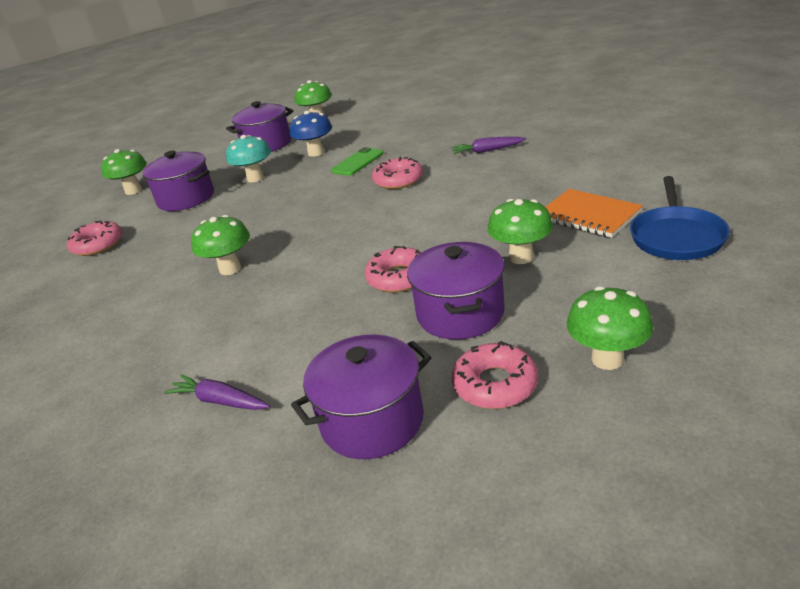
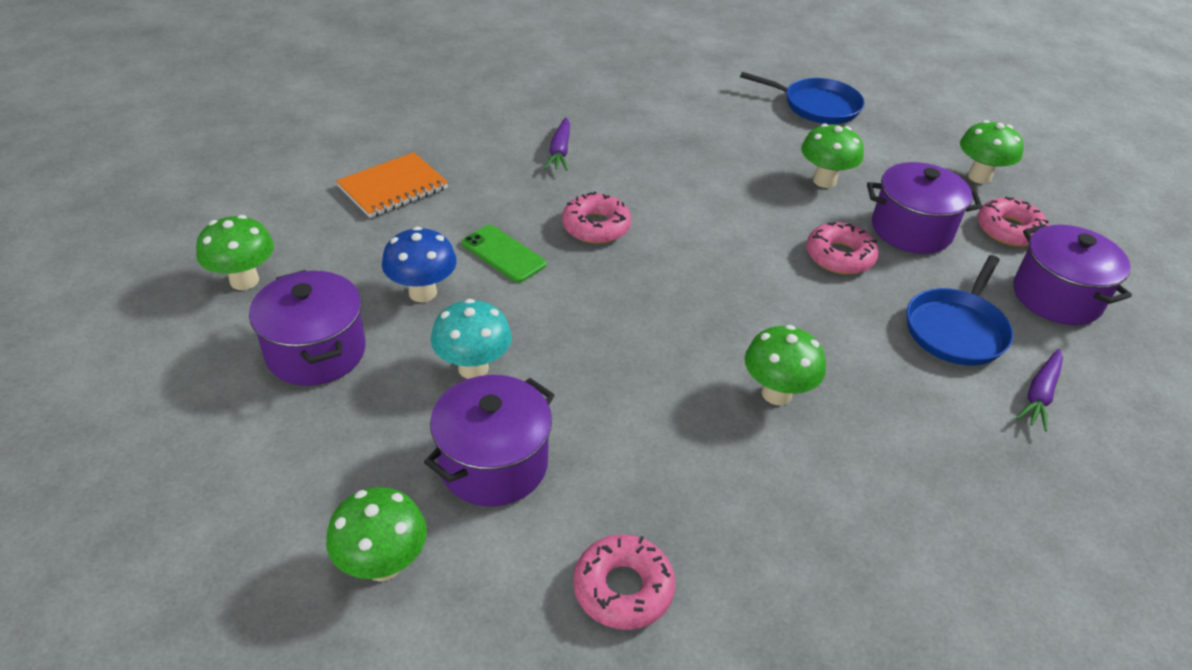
camera: 90 degrees left, 10 degrees up
(307, 348) = (956, 329): none -> blue pan
(588, 216) = (761, 132): orange notebook -> orange notebook (393, 188)

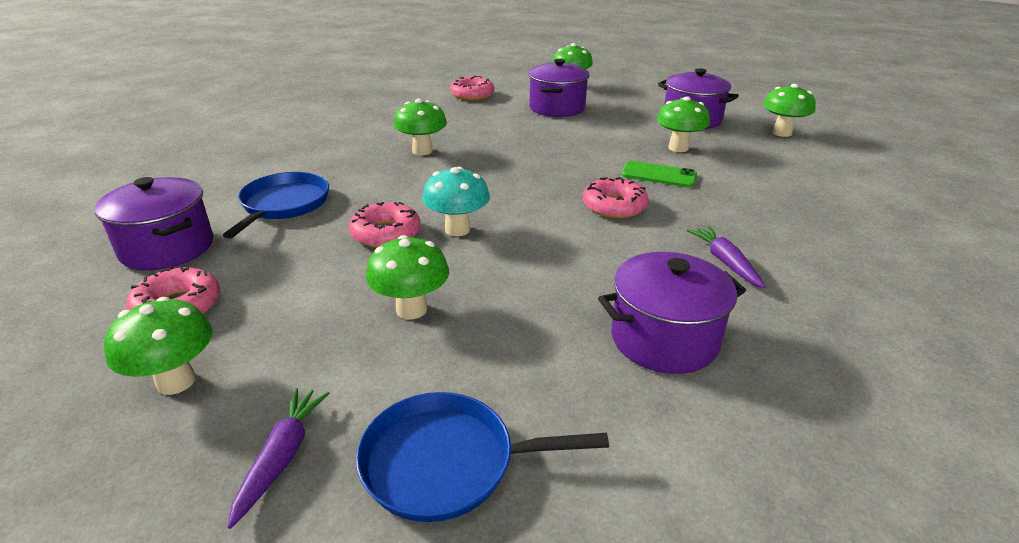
camera: 160 degrees right, 10 degrees down
(393, 188) = (802, 194): orange notebook -> none
(422, 292) = (678, 148): blue mushroom -> green mushroom
(473, 368) = (605, 129): turquoise mushroom -> turquoise mushroom (457, 229)
(911, 230) = (305, 276): purple pot -> purple pot (664, 339)
(1039, 395) = (232, 182): purple carrot -> purple carrot (282, 457)

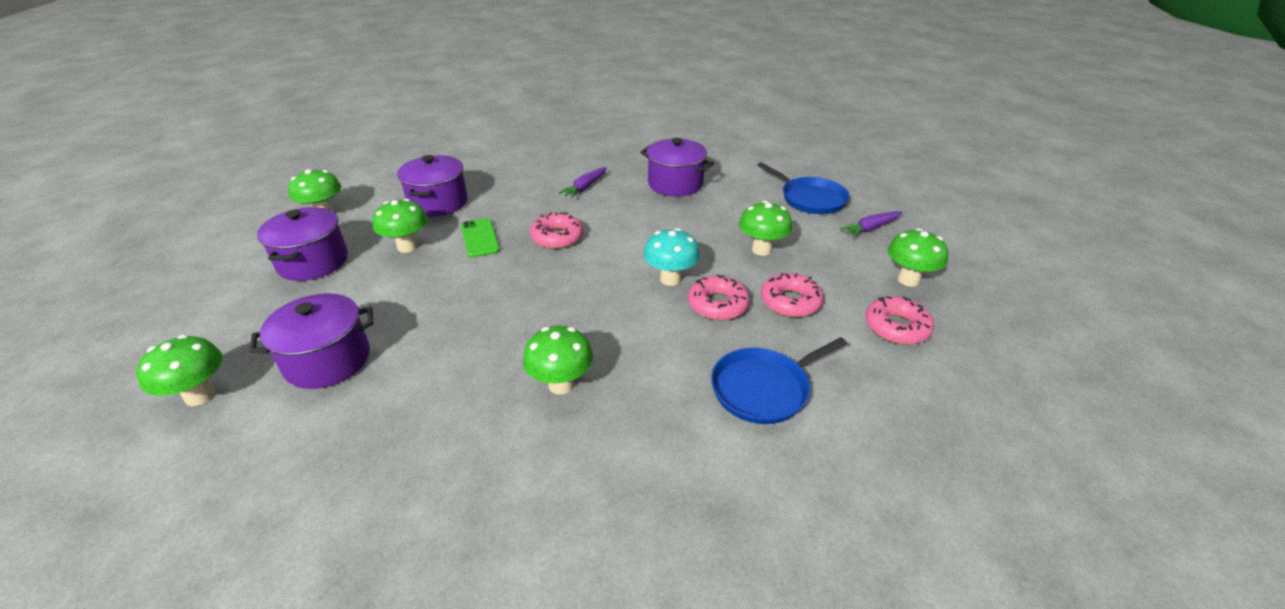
camera: 130 degrees left, 5 degrees up
(167, 248) = (891, 394): purple pot -> purple pot (438, 203)
(472, 95) = (307, 475): pink donut -> pink donut (790, 301)

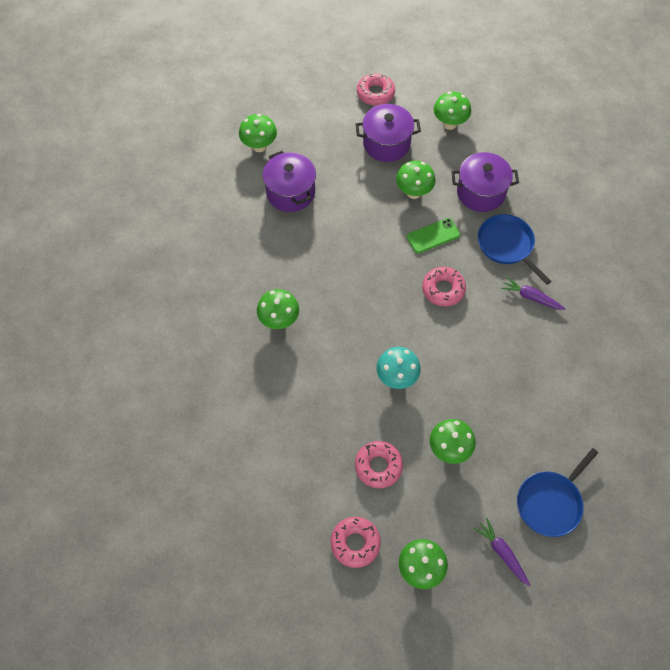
camera: 85 degrees right, 25 degrees up
(675, 184) = (554, 375): purple pot -> none
(717, 304) = (368, 412): pink donut -> pink donut (375, 93)
(763, 389) = (283, 440): blue pan -> blue pan (507, 245)

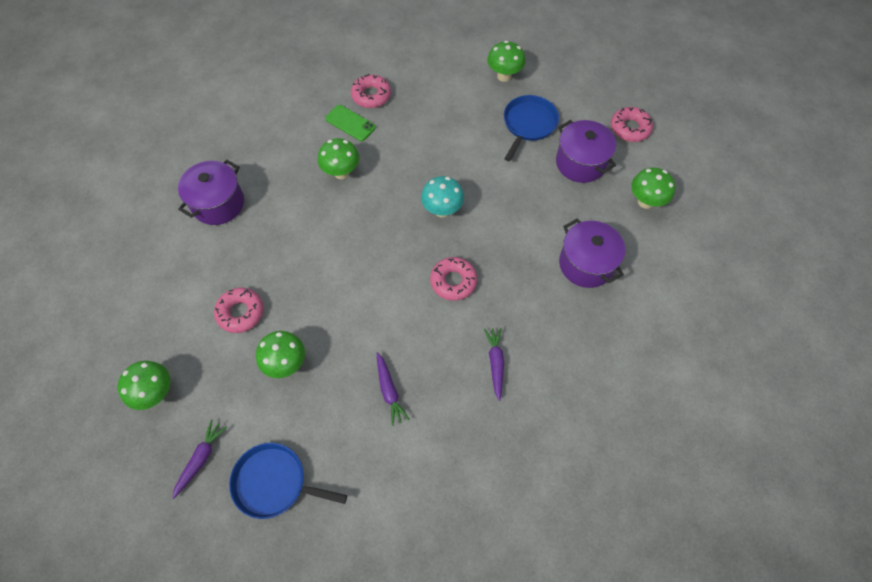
camera: 60 degrees right, 0 degrees up
(290, 192) = (473, 119): purple pot -> purple pot (218, 203)
(355, 543) = (159, 329): pink donut -> pink donut (371, 95)
(396, 378) = (336, 286): turquoise mushroom -> turquoise mushroom (442, 210)
(413, 192) = (543, 209): green mushroom -> none
(433, 236) = (506, 246): green phone -> green phone (350, 123)
(507, 245) = (541, 314): blue pan -> blue pan (528, 124)
(515, 382) = (389, 391): none -> purple carrot

